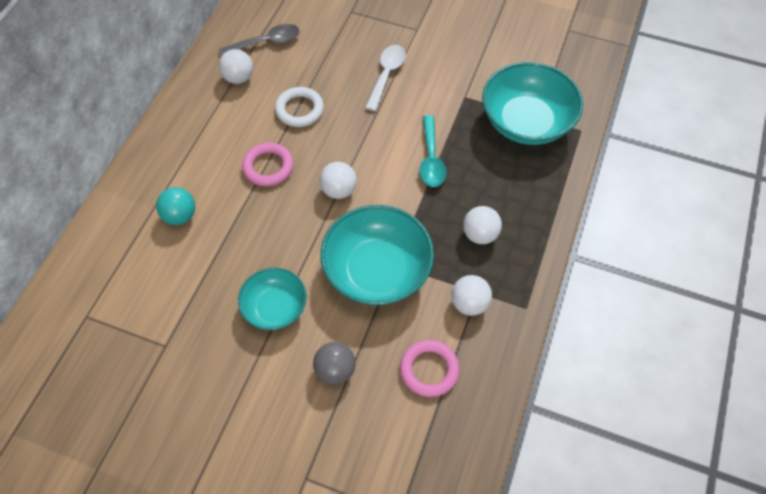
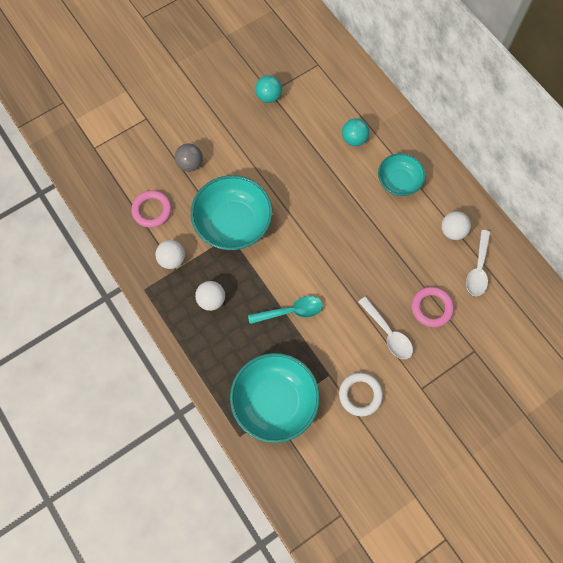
camera: 125 degrees right, 10 degrees up
(173, 343) = (268, 96): none -> turquoise ball
(266, 42) = (478, 269): grey spoon -> white spoon
(268, 167) = (357, 207): pink ring -> pink ring (431, 308)
(275, 307) = (251, 156): turquoise bowl -> turquoise bowl (399, 181)
(299, 110) = (394, 254): white ring -> white ring (360, 395)
(339, 190) = (308, 237): white ball -> none
(431, 159) = (291, 311): turquoise spoon -> turquoise spoon turned 135 degrees clockwise

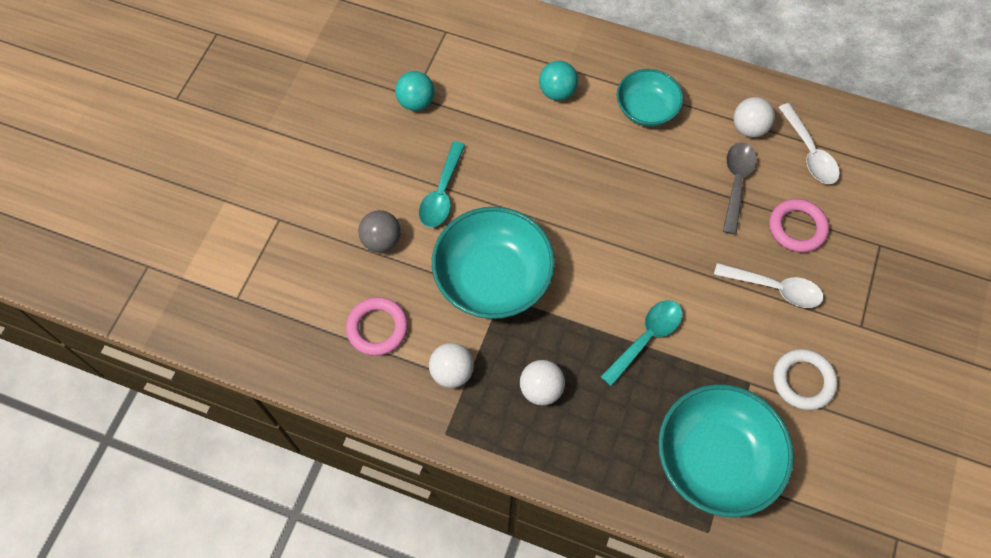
camera: 35 degrees left, 5 degrees down
(242, 158) = (442, 193): none -> turquoise spoon
(417, 258) = (736, 183): none -> grey spoon

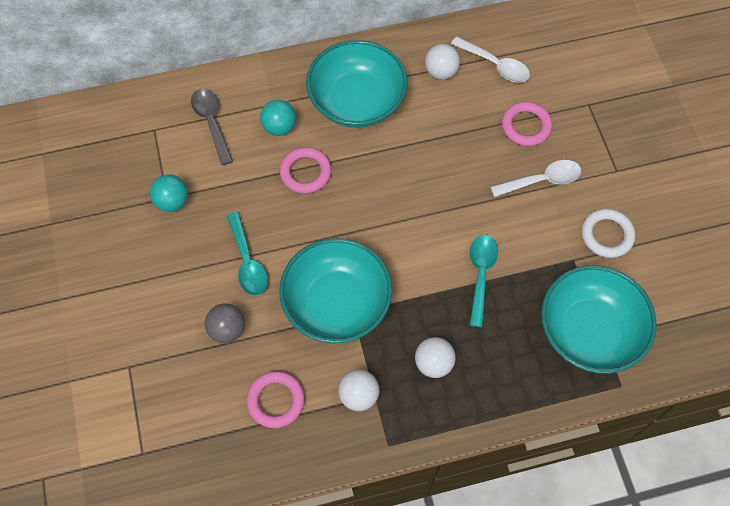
camera: 35 degrees left, 0 degrees up
(551, 146) = (305, 172): none -> pink ring
(646, 109) = (357, 101): turquoise bowl -> turquoise bowl, size x1.67
(736, 183) = (461, 118): grey spoon -> grey spoon (211, 122)

